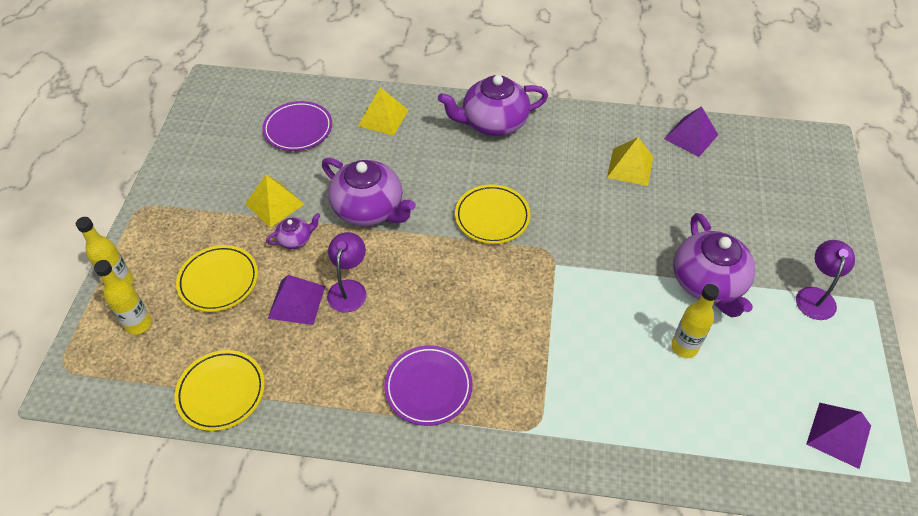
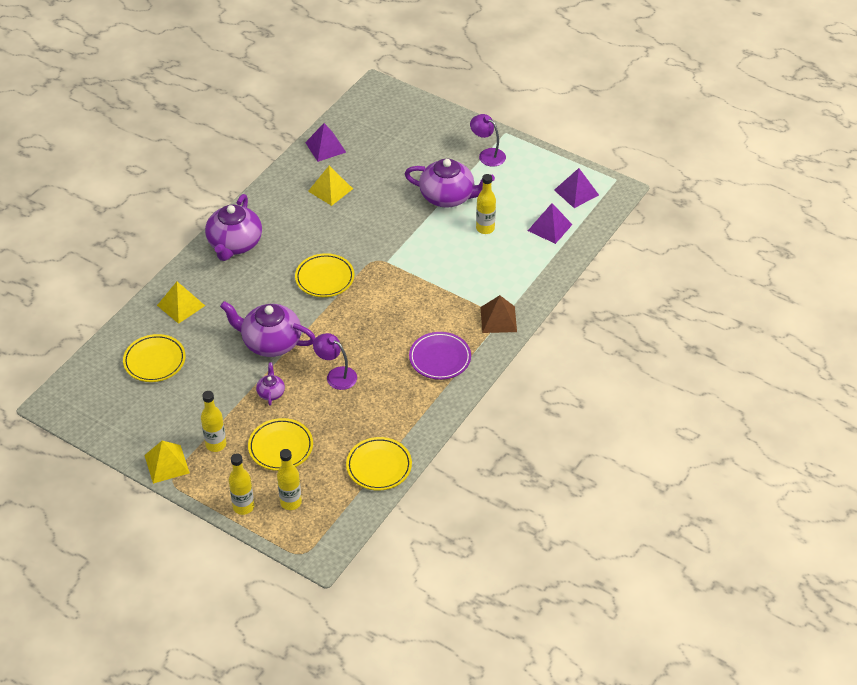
camera: 65 degrees left, 5 degrees down
(202, 223) = (216, 444): none -> yellow bottle
(274, 204) = (226, 396): yellow pyramid -> yellow pyramid (166, 464)
(296, 302) = (329, 407): purple pyramid -> purple pyramid (549, 227)
(298, 129) = (154, 361): purple plate -> yellow plate
(369, 209) = (270, 342): purple teapot -> purple teapot turned 135 degrees counterclockwise
(534, 430) = (498, 319): none -> brown pyramid

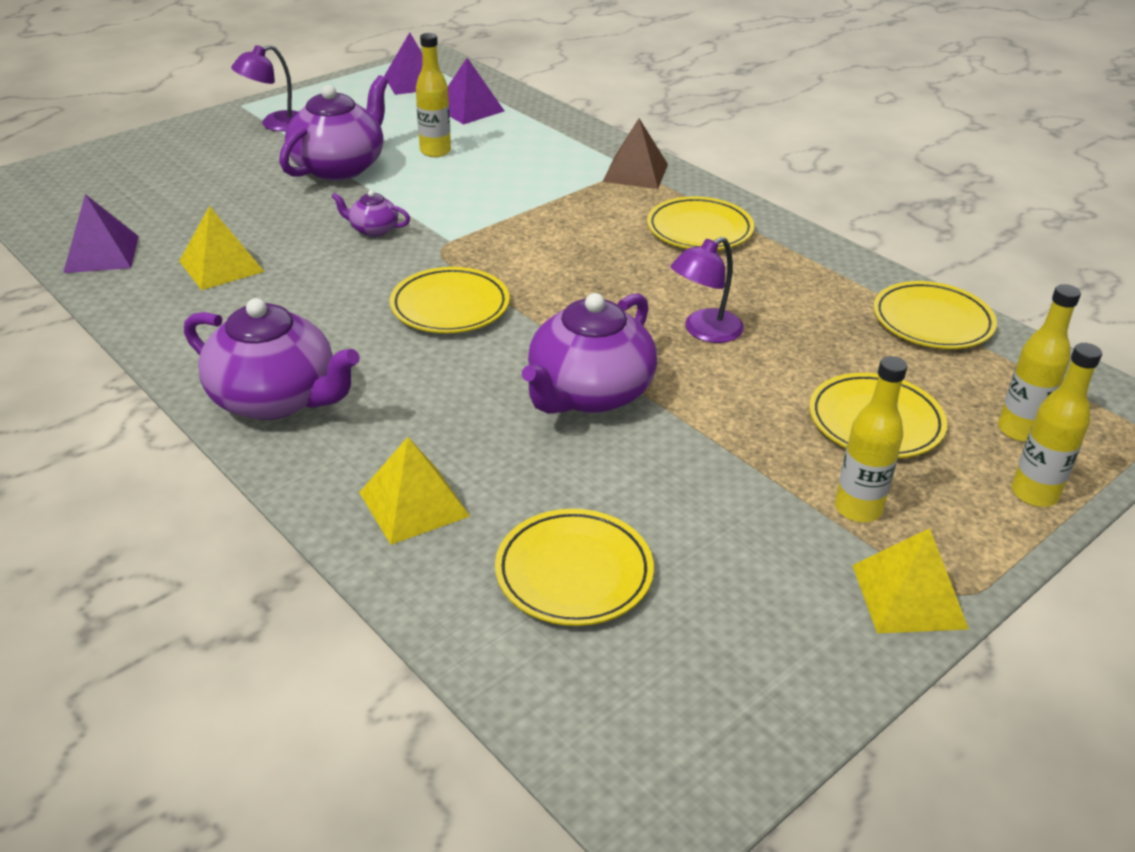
camera: 75 degrees left, 10 degrees down
(271, 392) = (727, 413): purple teapot -> purple teapot (373, 229)
(440, 358) = (699, 230): purple plate -> yellow plate

